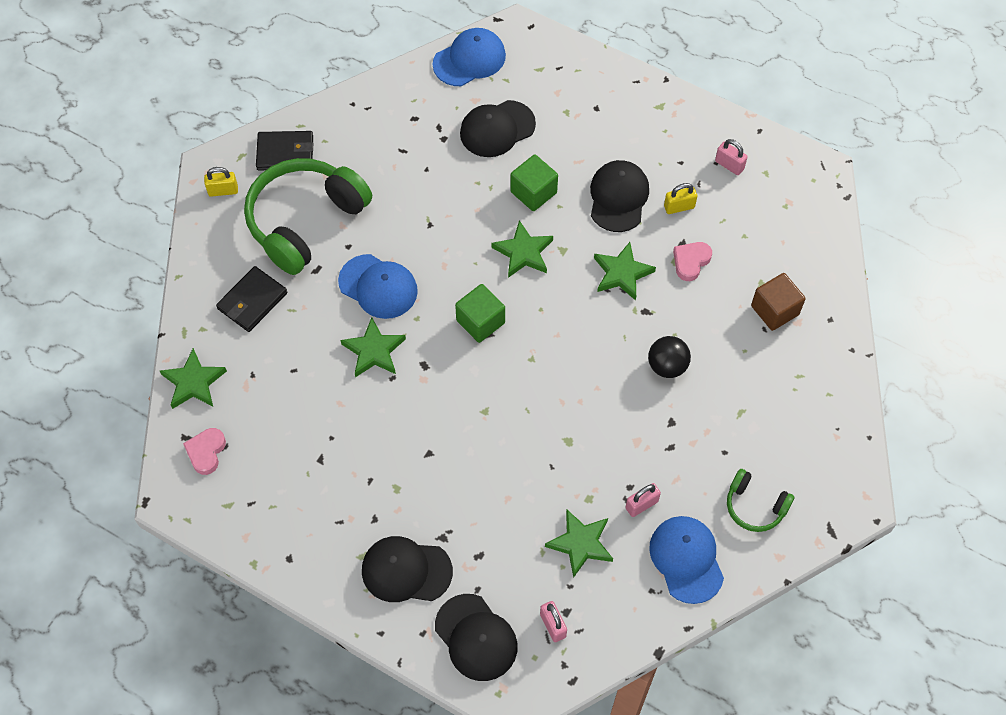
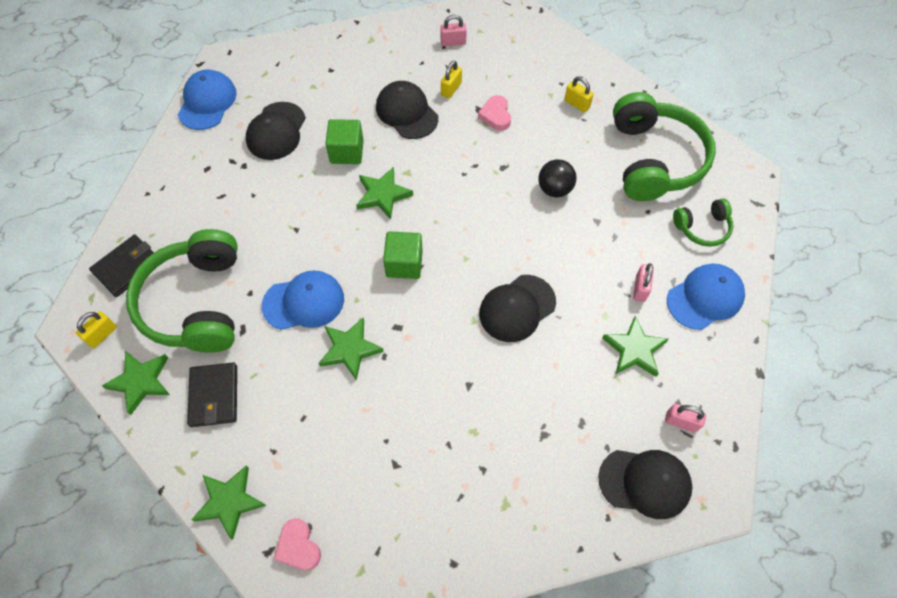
camera: 45 degrees left, 0 degrees up
(406, 571) = (546, 484): black cap -> black cap (517, 308)
(622, 273) = (462, 156): green star -> green star (141, 382)
(686, 559) = (705, 297): blue cap -> blue cap turned 120 degrees clockwise
(774, 310) = (577, 104): brown cube -> yellow padlock
(784, 415) = (654, 159): none -> green headphones

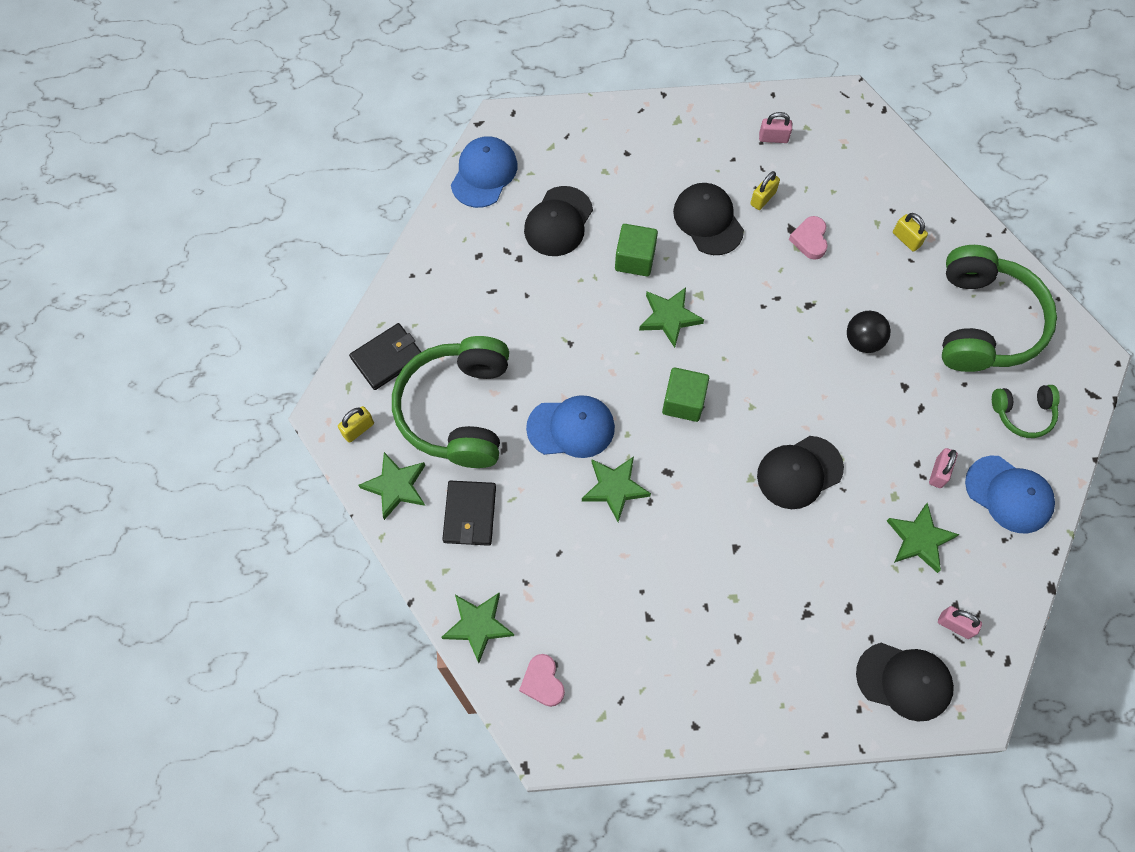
camera: 10 degrees right, 5 degrees up
(705, 297) = (1009, 494): blue cap -> blue cap turned 60 degrees clockwise

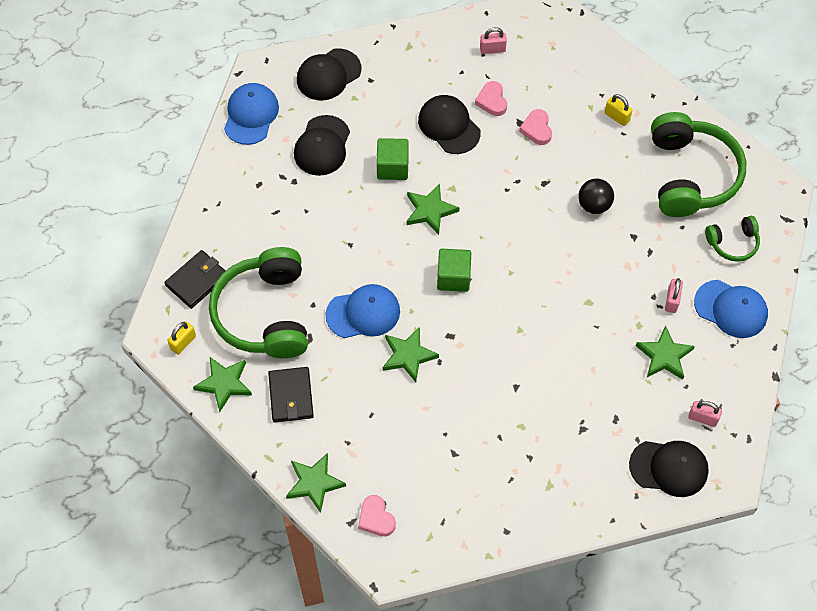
camera: 10 degrees left, 5 degrees down
(763, 198) = (492, 101): yellow padlock -> pink heart
(799, 472) = (558, 319): black cap -> black cap (328, 75)

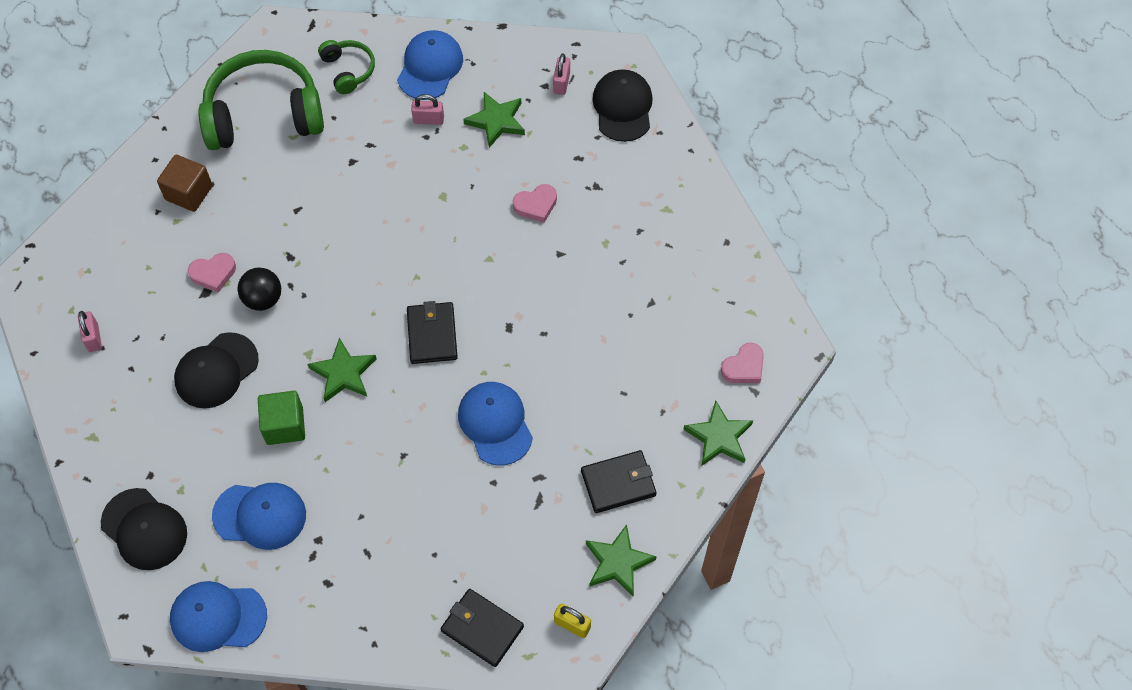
camera: 100 degrees left, 0 degrees up
(265, 314) = (515, 535): green headphones -> none
(322, 146) = (260, 515): black cap -> blue cap
(408, 356) = (542, 366): green star -> none
(453, 277) = (432, 334): green cube -> black wallet
(492, 101) = (174, 327): pink heart -> pink heart (536, 205)
(594, 205) = (315, 203): black ball -> black ball (263, 299)
(617, 117) = (189, 193): yellow padlock -> brown cube

